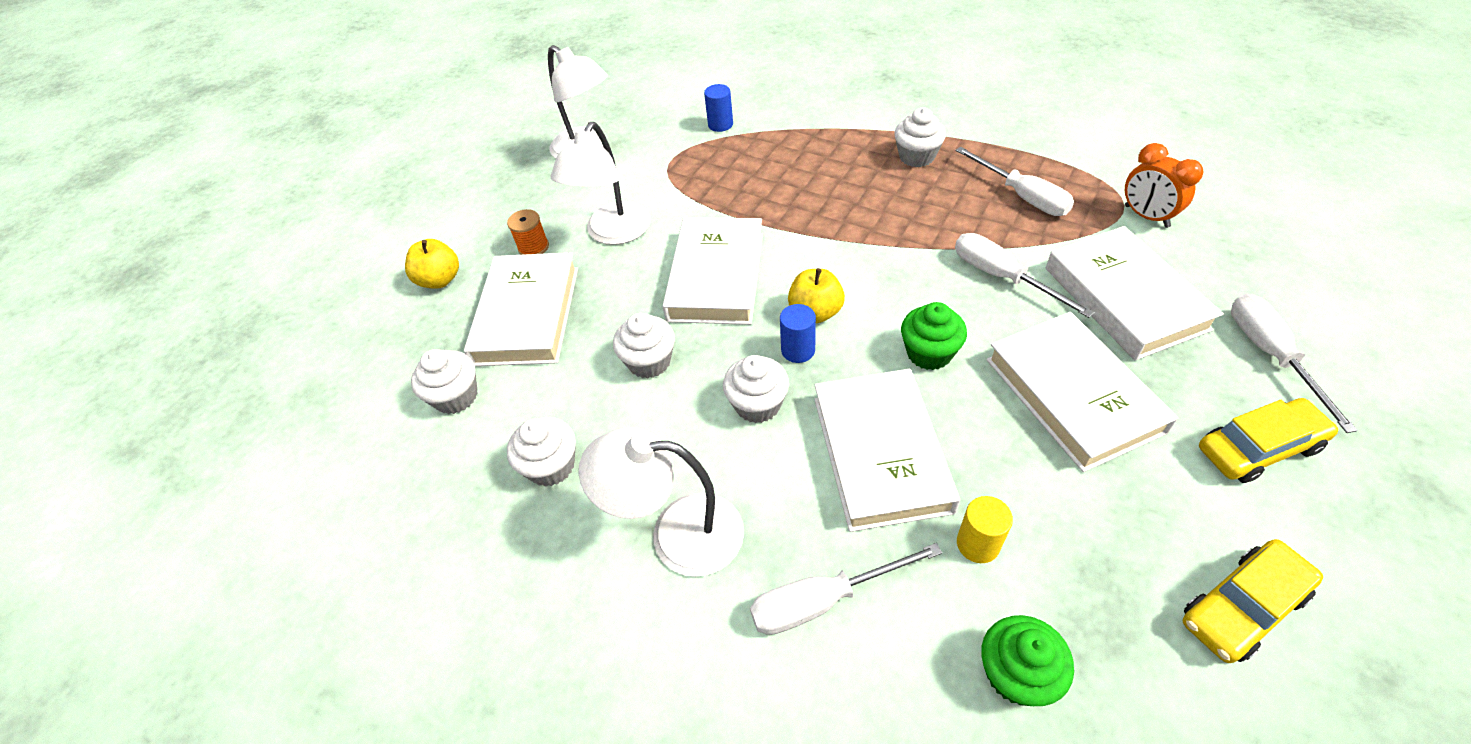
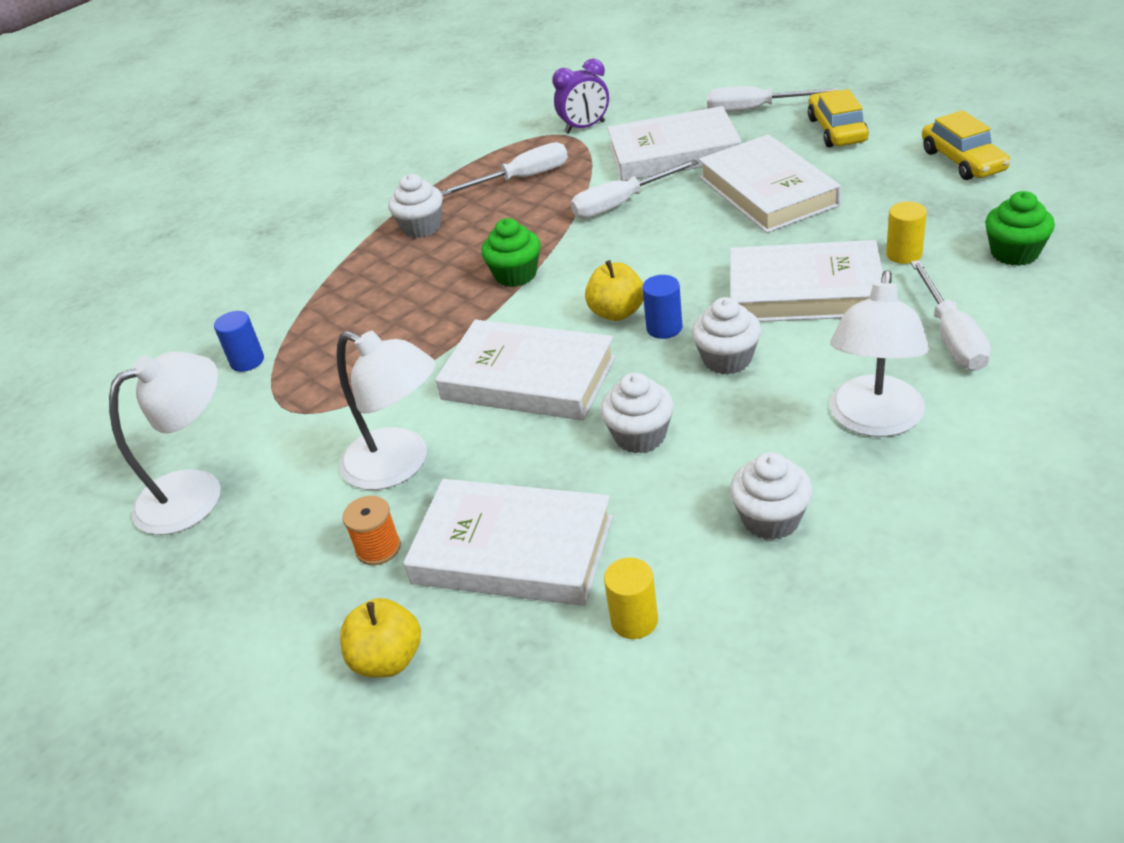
camera: 75 degrees left, 10 degrees down
(456, 396) = (634, 620): white cupcake -> yellow cylinder
(929, 353) = (697, 252): green cupcake -> green cupcake (515, 275)
(1072, 395) = (767, 191): white book -> white book turned 75 degrees clockwise
(1146, 216) = (585, 127): orange clock -> purple clock

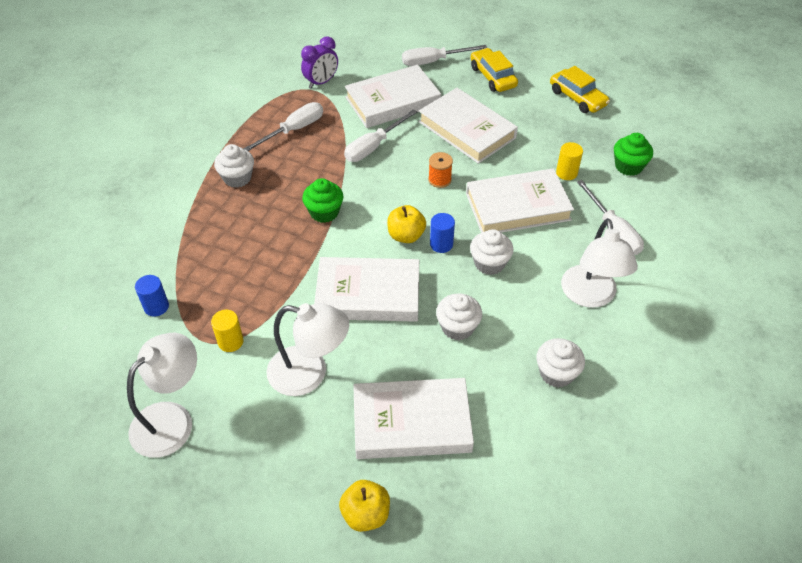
camera: 25 degrees left, 10 degrees up
(378, 548) = (323, 437): orange spool -> orange spool (439, 180)
(634, 620) = (504, 456): yellow cylinder -> yellow cylinder (230, 341)

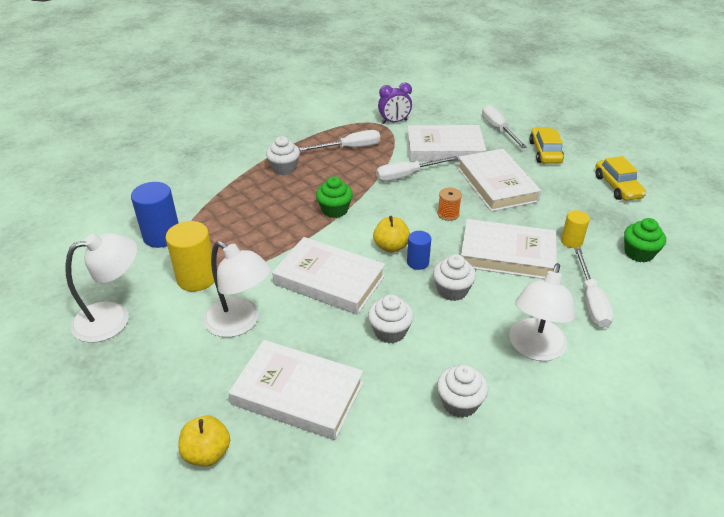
camera: 25 degrees right, 10 degrees down
(156, 307) = (162, 236): blue cylinder -> blue cylinder, size x1.73
(230, 341) = (197, 278): yellow cylinder -> yellow cylinder, size x1.73
(433, 61) = (498, 129): white screwdriver -> white screwdriver turned 60 degrees clockwise

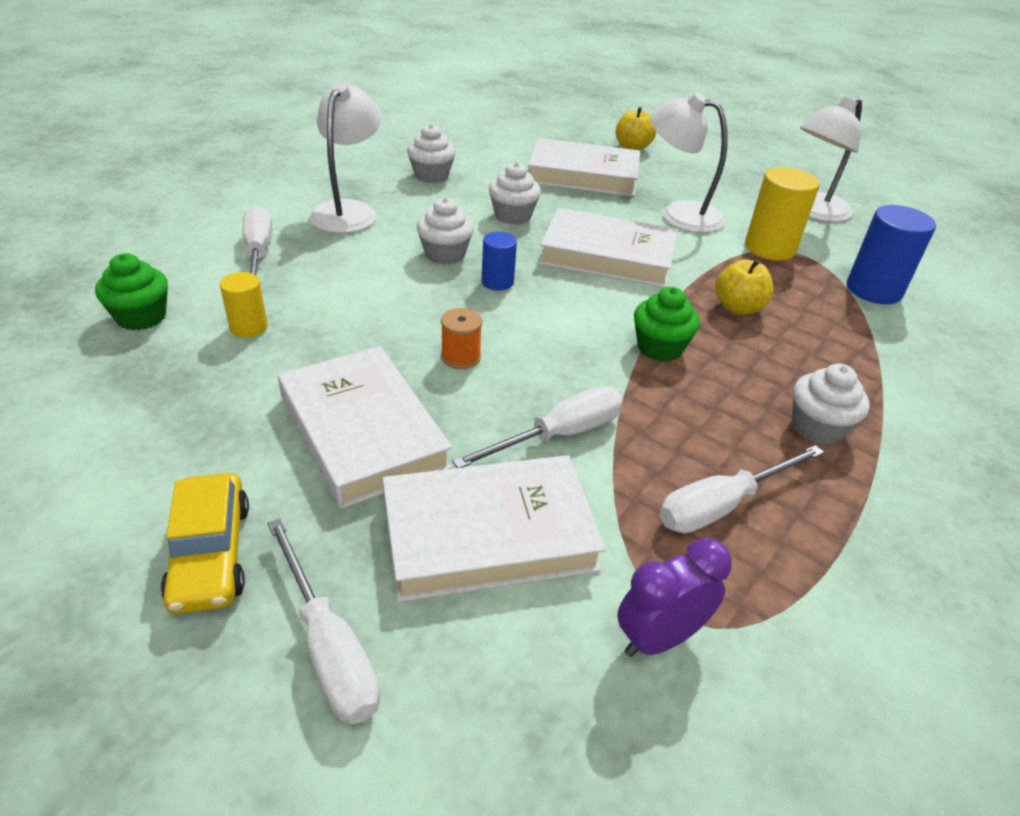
camera: 165 degrees right, 0 degrees up
(391, 247) = (542, 299): yellow apple -> yellow apple (738, 308)
(507, 254) = (363, 301): white book -> none
(617, 186) = (78, 453): yellow car -> none

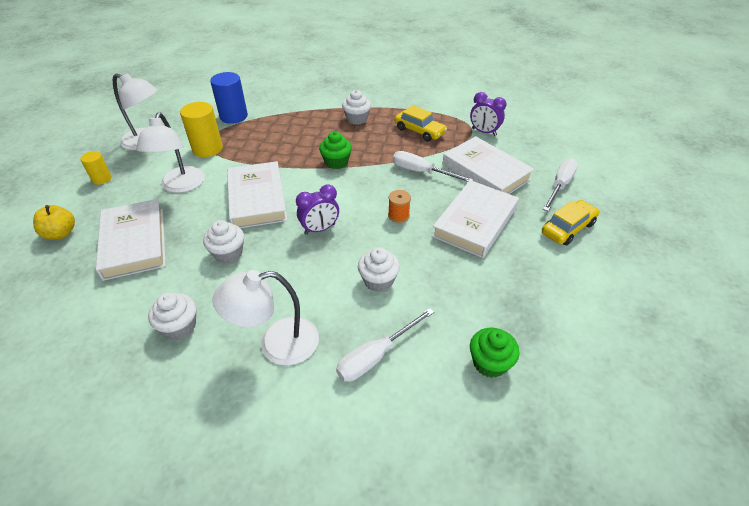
camera: 115 degrees left, 5 degrees up
(248, 327) = (450, 305): yellow cylinder -> yellow cylinder (101, 179)
(445, 254) = (304, 262): white cupcake -> white cupcake (378, 281)
(497, 282) = (320, 229): blue cylinder -> purple clock
(722, 505) = (419, 131): white screwdriver -> yellow car
(738, 308) = (281, 148): yellow apple -> none

